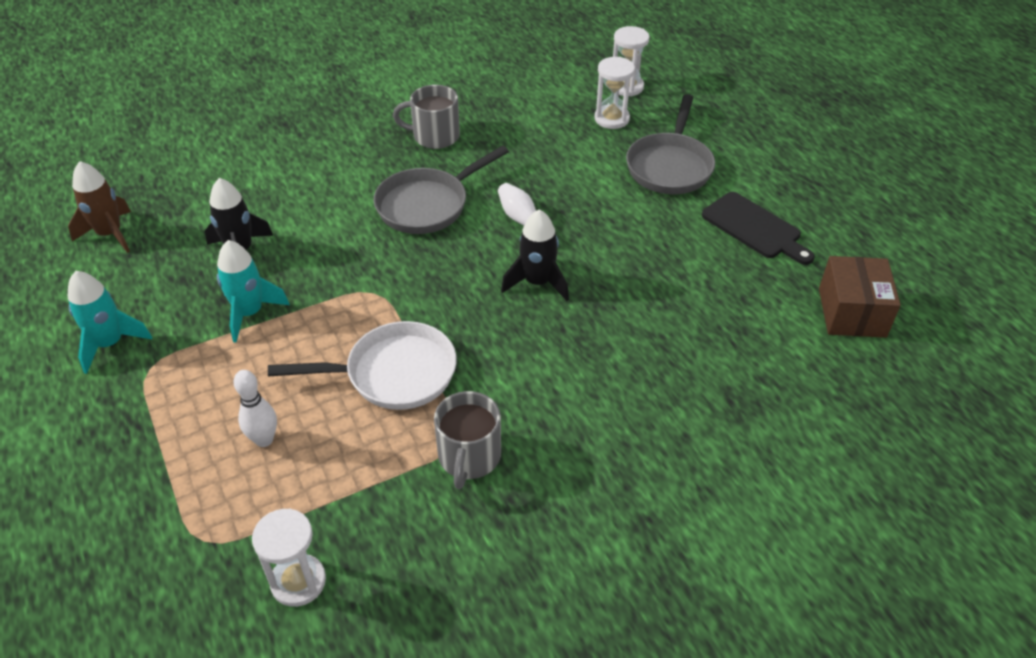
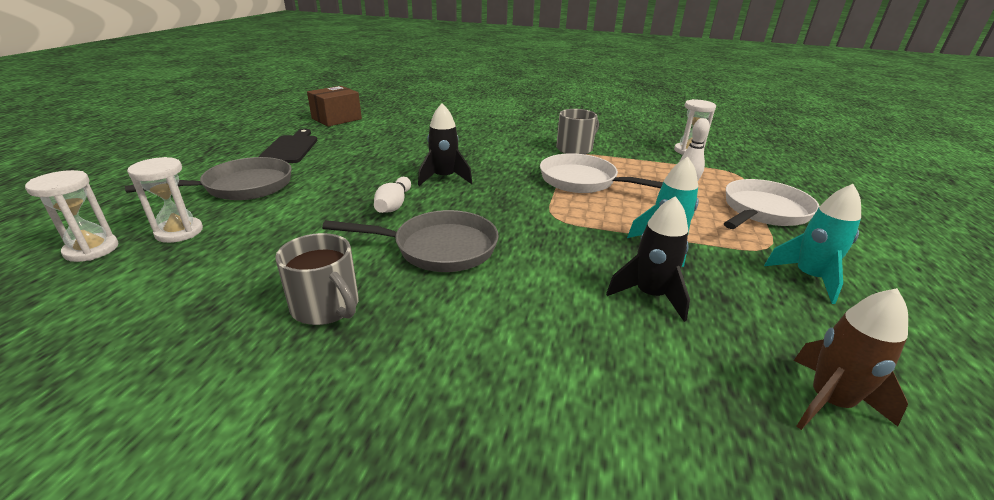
camera: 140 degrees left, 15 degrees down
(155, 442) = (763, 211): none -> white pan

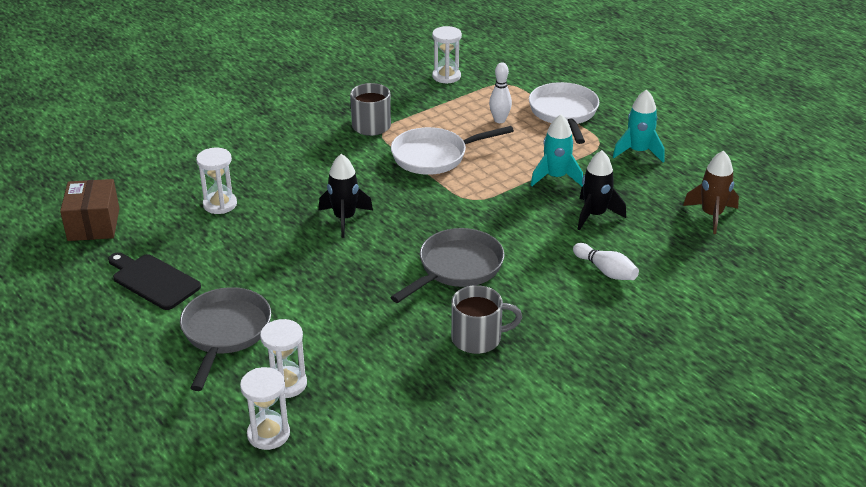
camera: 50 degrees left, 5 degrees up
(394, 205) = (365, 263): white bowling pin -> white bowling pin (606, 271)
(403, 139) = (220, 204): none -> white hourglass

